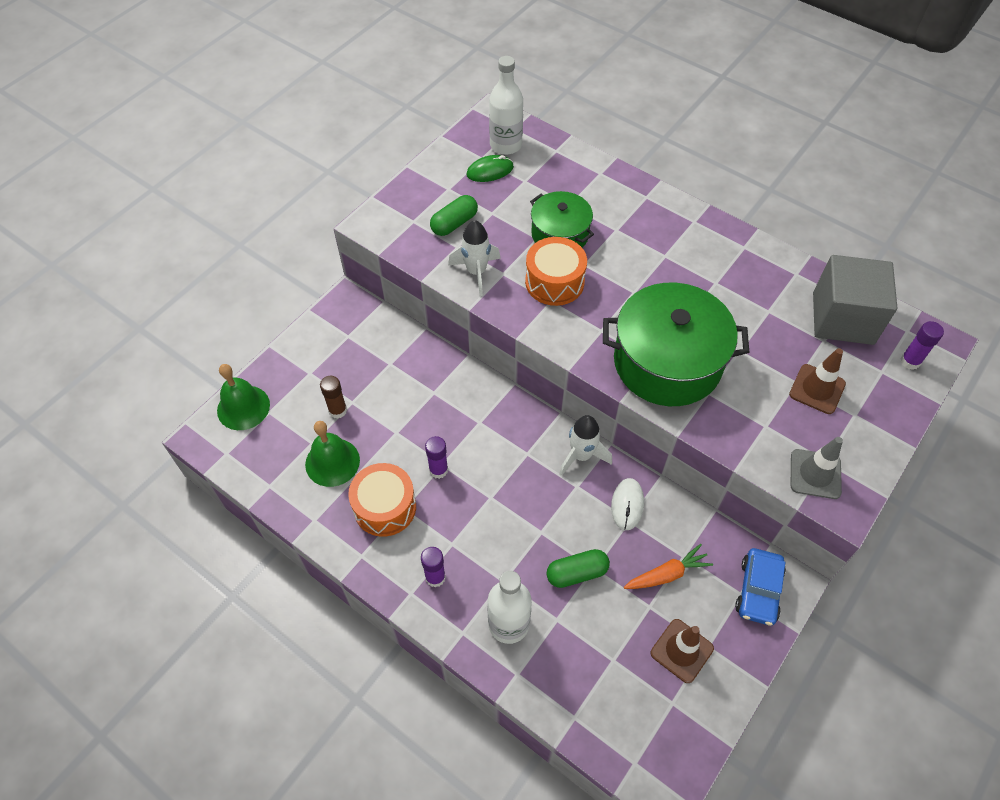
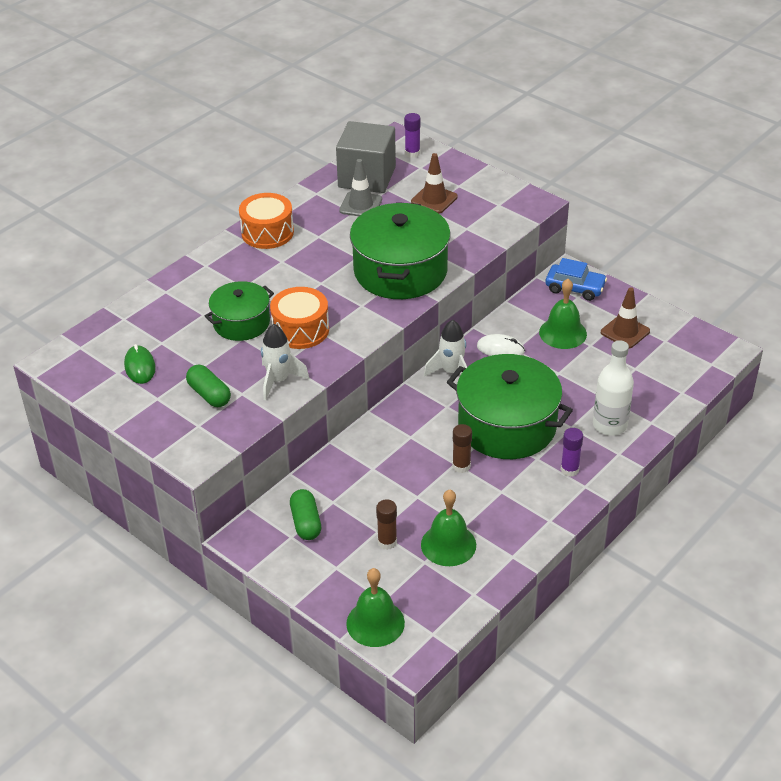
camera: 85 degrees left, 15 degrees down
(385, 507) = (499, 504): orange drum -> orange drum (267, 232)
(438, 470) = (461, 466): purple glue stick -> brown glue stick
(501, 513) = (507, 426): none -> green pot
(505, 145) = (104, 354): white bottle -> none
(577, 573) = (563, 383): green capsule -> green capsule (306, 523)
(667, 574) = (563, 333): orange carrot -> green bell
(815, 474) = (510, 211): grey traffic cone -> grey traffic cone (360, 205)

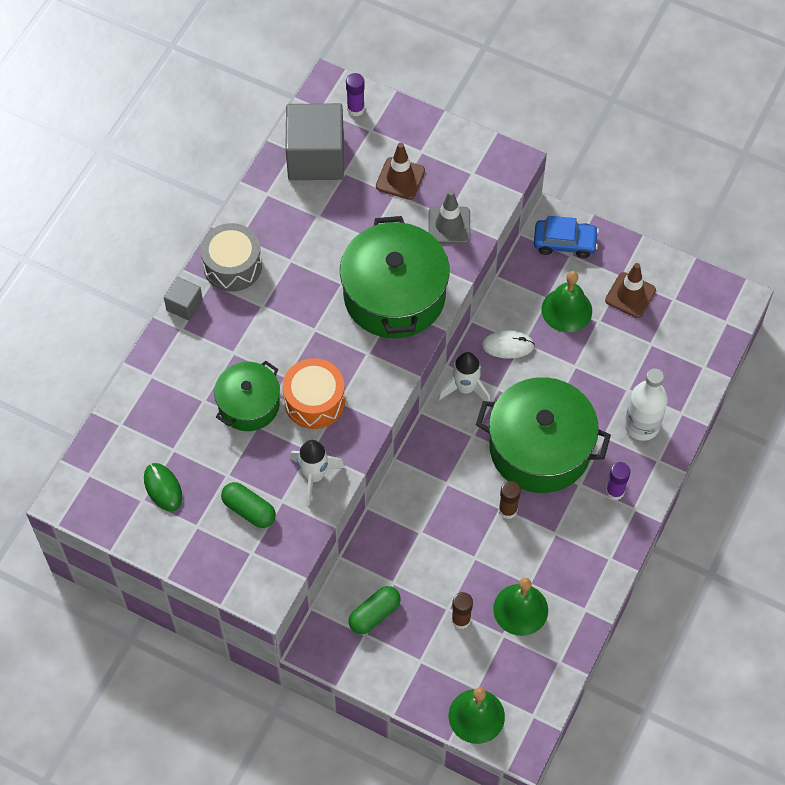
camera: 15 degrees left, 20 degrees up
(215, 251) = (184, 305): none -> grey cube
(267, 232) = (232, 266): orange drum -> grey drum
(306, 523) = (374, 614): green capsule -> green capsule turned 75 degrees clockwise
(360, 205) = (322, 203): grey traffic cone -> grey traffic cone (449, 225)

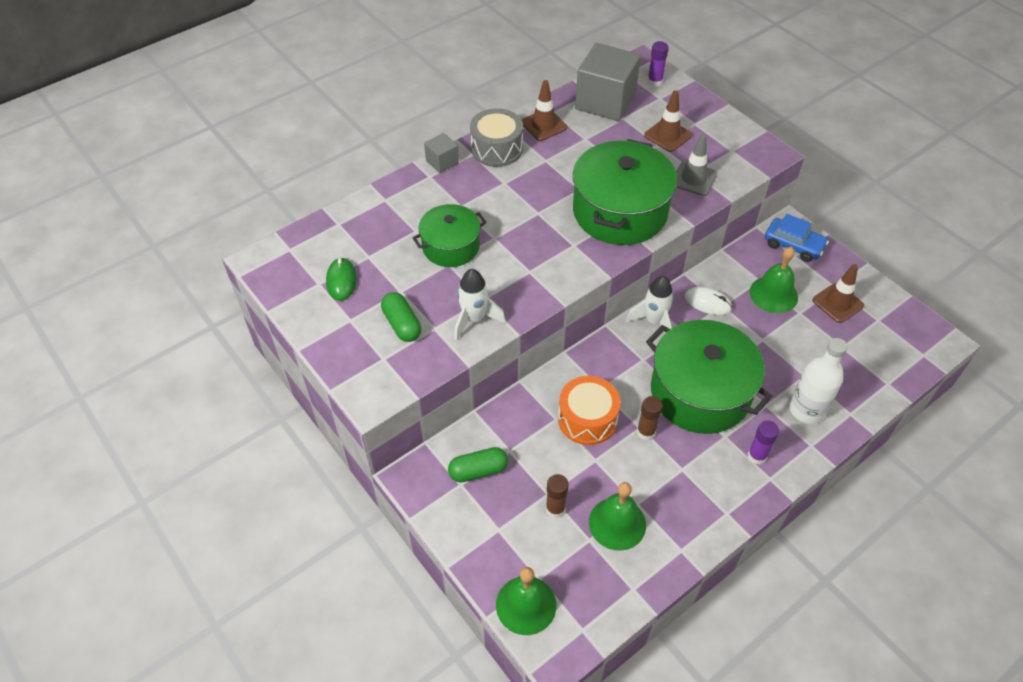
camera: 25 degrees right, 10 degrees down
(266, 215) = (543, 125): none -> brown traffic cone
(314, 401) = (507, 263): orange drum -> orange drum (587, 419)

